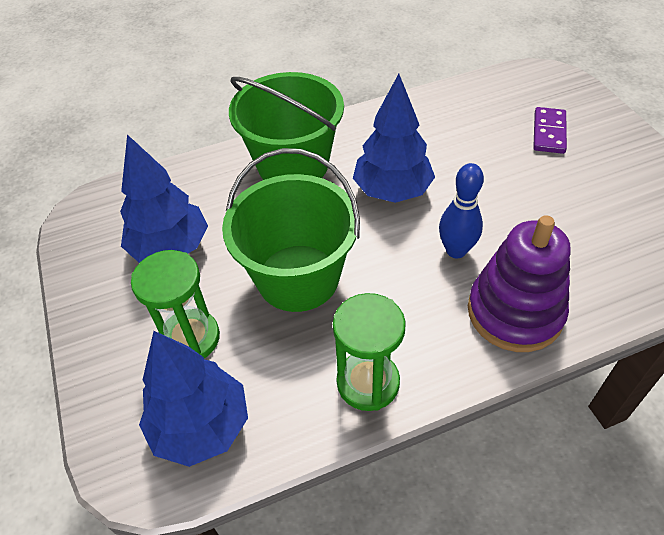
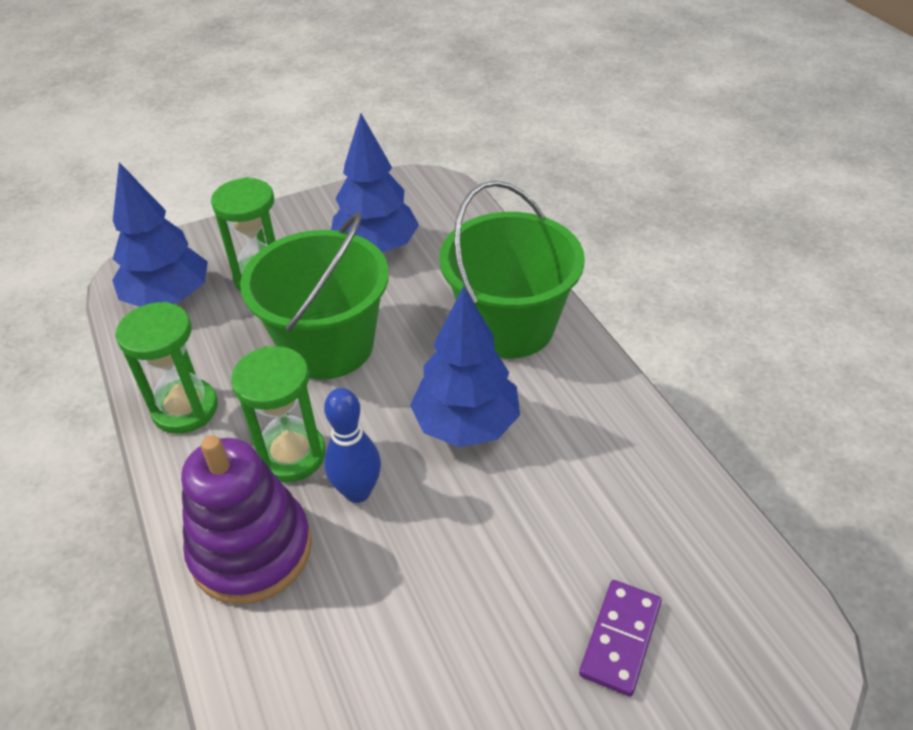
camera: 85 degrees right, 5 degrees down
(422, 294) = (291, 455): none -> green hourglass
(549, 132) = (620, 638): purple domino -> purple domino turned 75 degrees counterclockwise

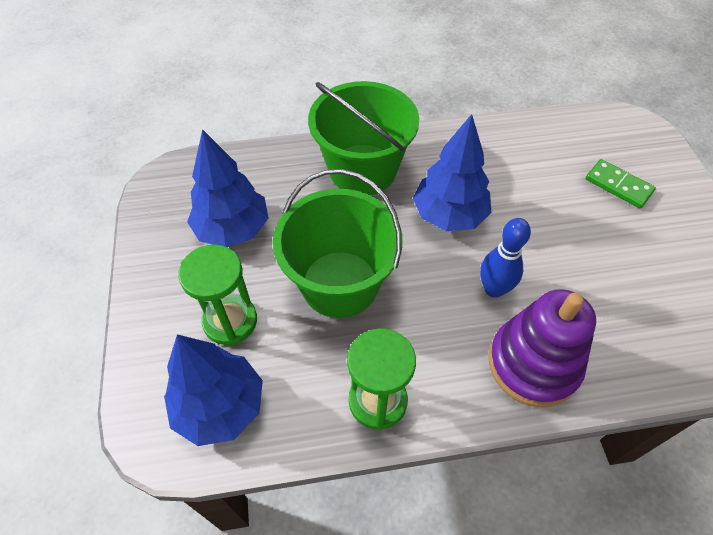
camera: 75 degrees left, 10 degrees up
(291, 455) = (450, 326): green hourglass -> none
(620, 638) = (618, 185): purple domino -> green domino

